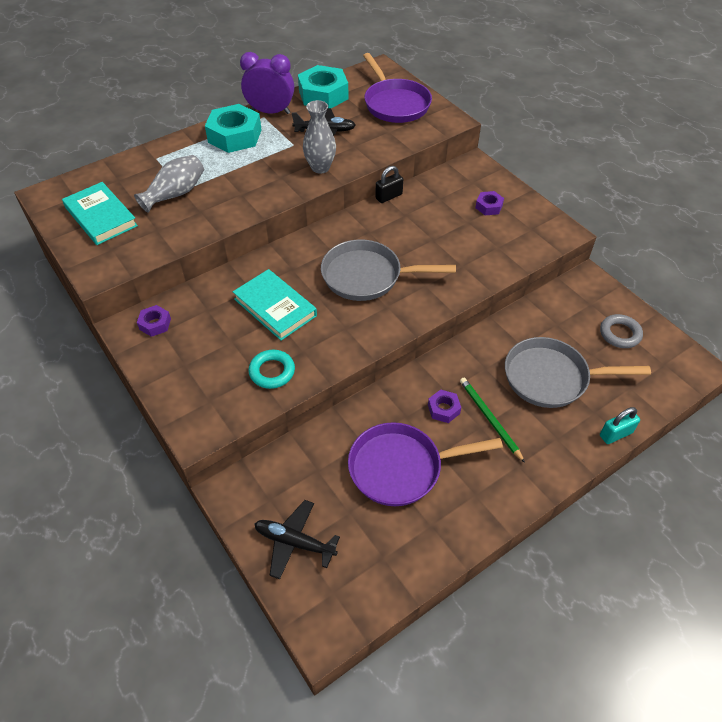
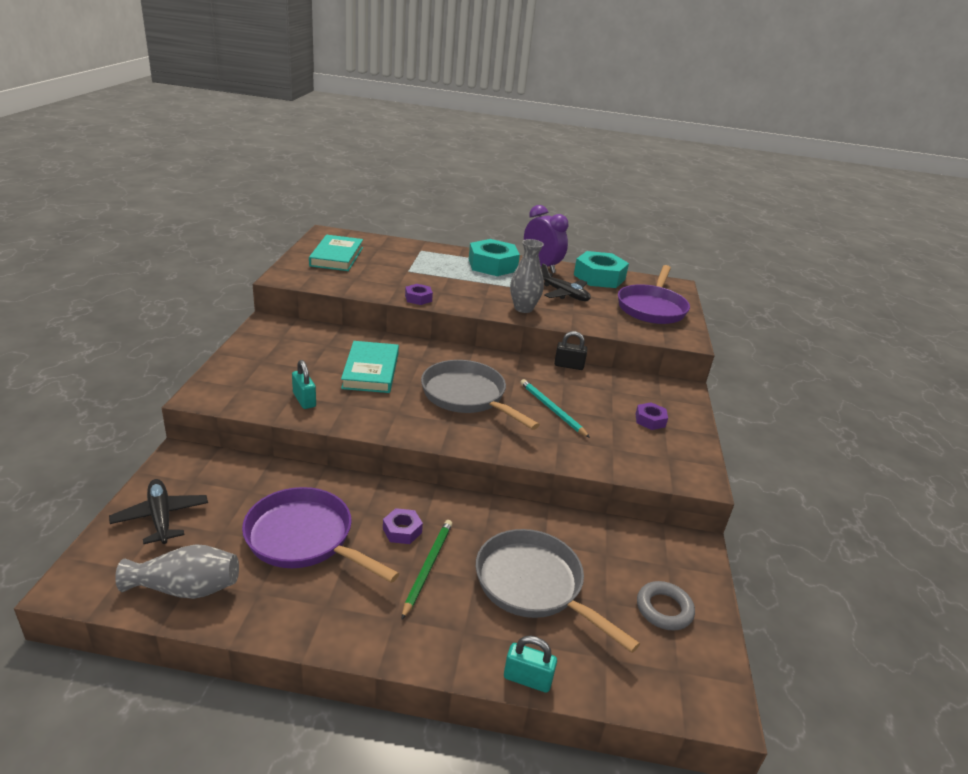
camera: 40 degrees right, 20 degrees down
(155, 324) = (285, 332): purple nut -> purple nut (418, 298)
(175, 194) = (400, 270): grey vase -> grey vase (186, 588)
(272, 372) = (304, 400): turquoise ring -> turquoise padlock
(428, 244) = (552, 409): none -> turquoise pencil

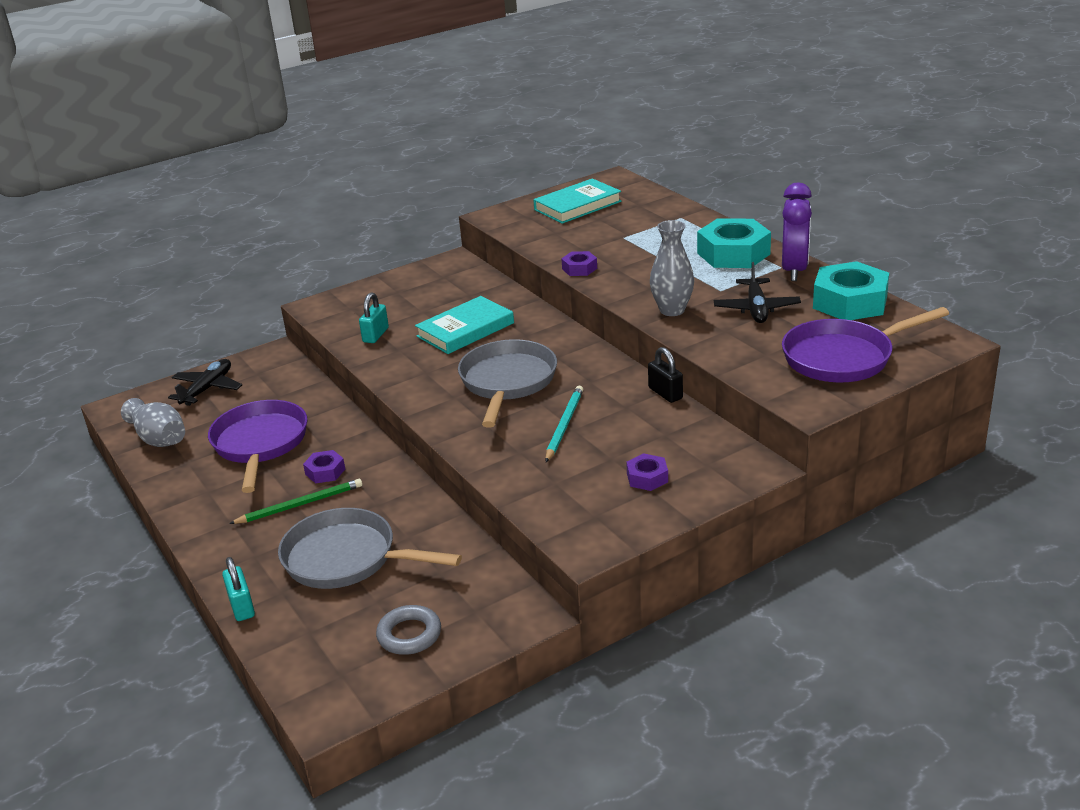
camera: 55 degrees right, 0 degrees up
(534, 585) = (347, 558): grey pan -> grey pan turned 75 degrees counterclockwise

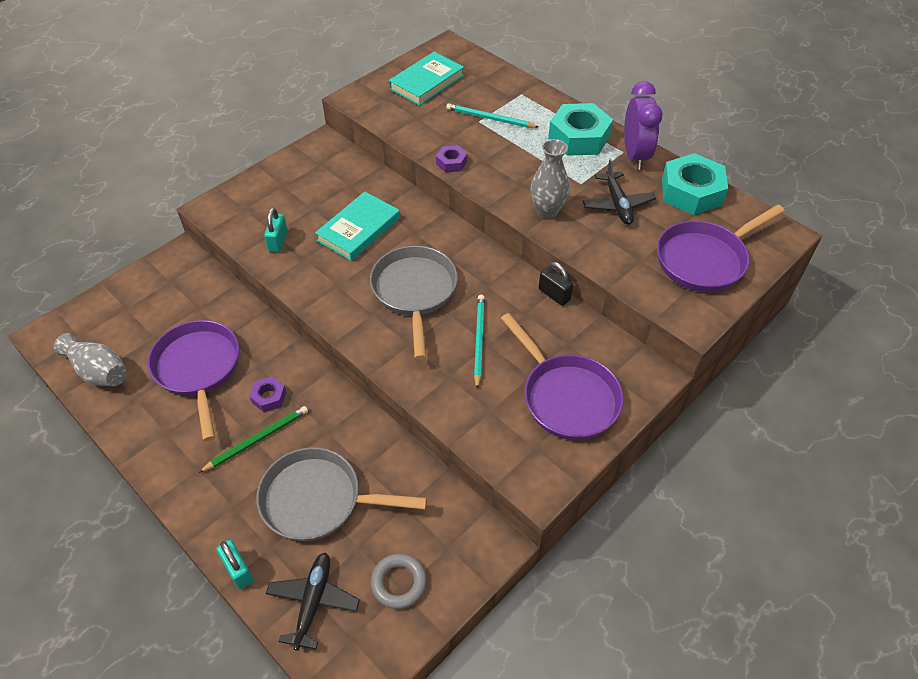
camera: 15 degrees left, 20 degrees up
(207, 389) = (128, 304): black plane -> black plane (313, 601)
(636, 235) = (489, 118): none -> turquoise pencil
(647, 478) = (566, 397): purple nut -> purple pan

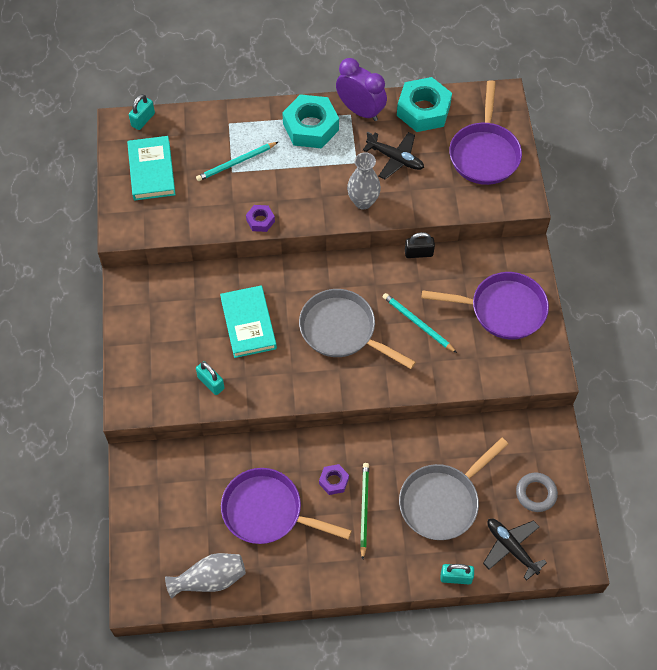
camera: 50 degrees left, 10 degrees up
(466, 53) = (143, 120): none -> turquoise padlock

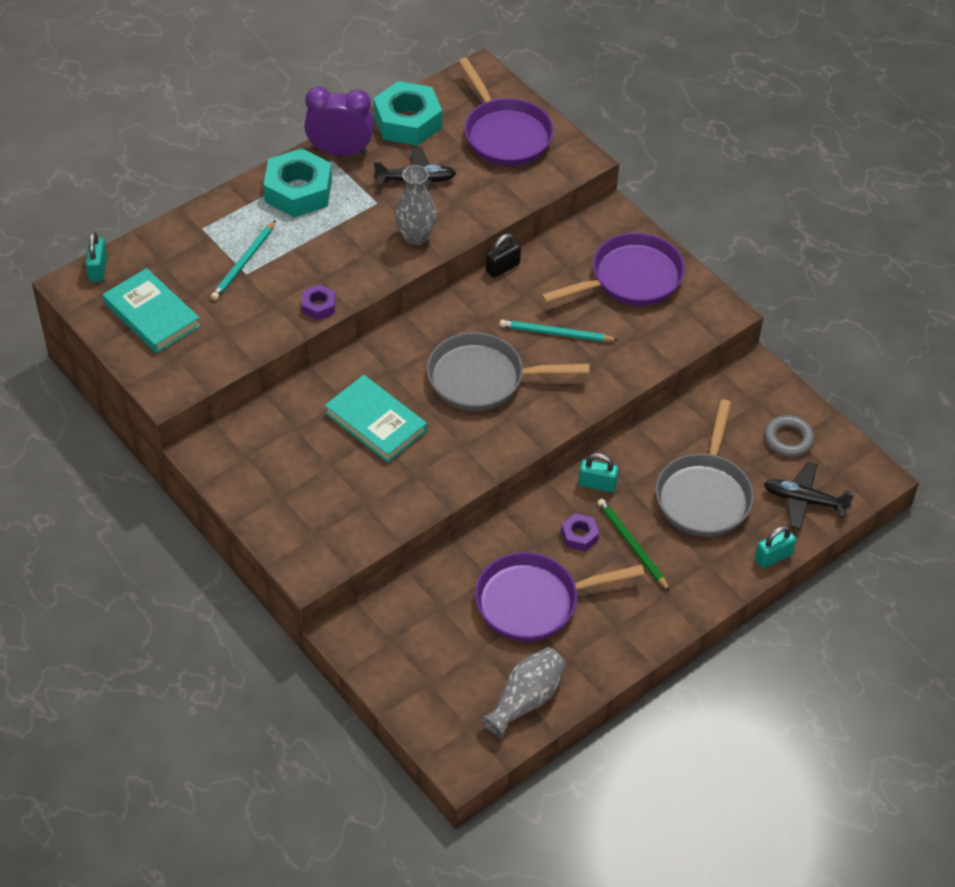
camera: 35 degrees left, 10 degrees down
(211, 383) = (382, 499): turquoise padlock -> turquoise padlock (597, 484)

